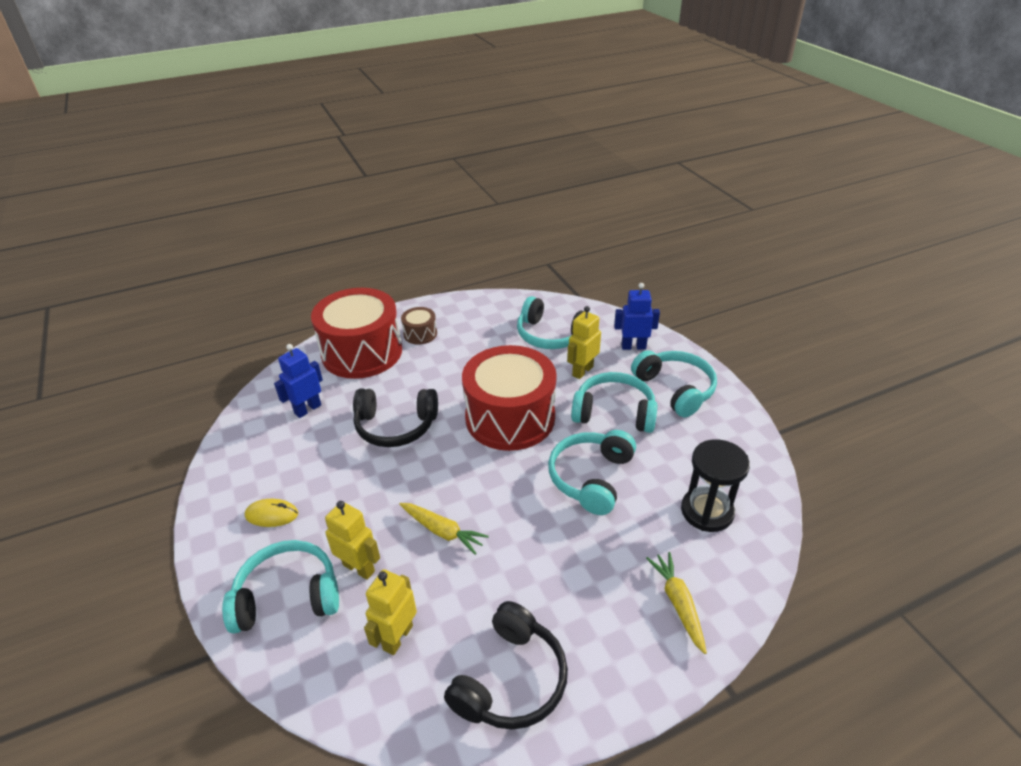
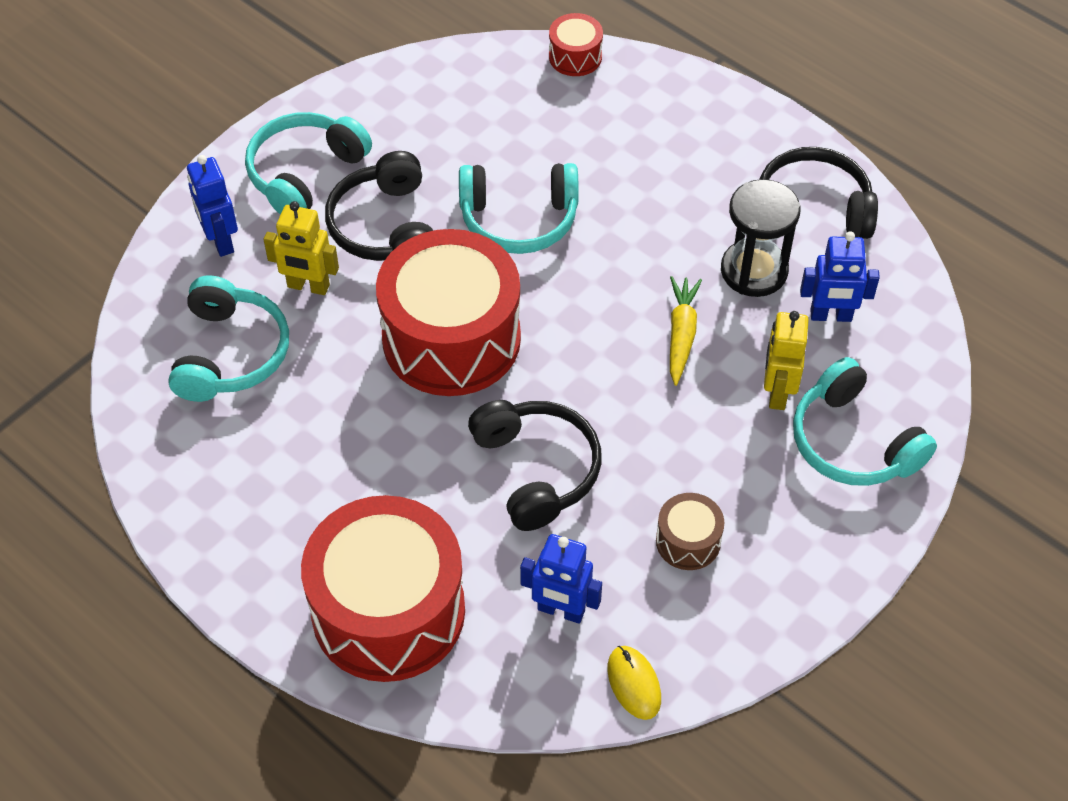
camera: 115 degrees left, 15 degrees up
(272, 515) = (765, 531): yellow mouse -> yellow mouse (634, 684)
(397, 637) = (831, 316): yellow robot -> blue robot
(420, 334) = (300, 545): brown drum -> brown drum (688, 541)
(614, 412) = (385, 227): turquoise headphones -> black headphones
(678, 604) = (652, 107): yellow carrot -> none
(707, 511) = (515, 106): black hourglass -> black hourglass (754, 271)
(756, 570) = (575, 57): none -> red drum

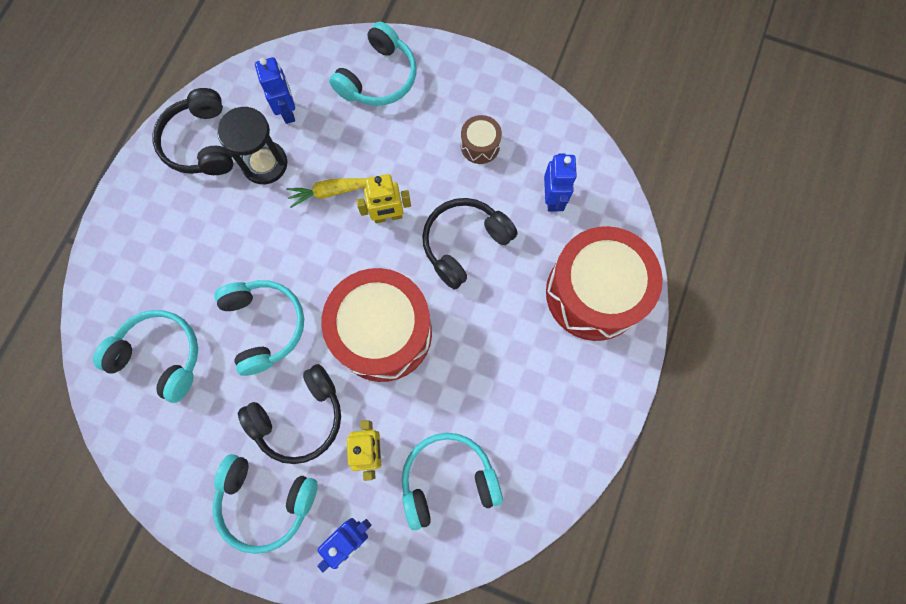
camera: 110 degrees left, 20 degrees up
(527, 114) = (161, 356): none -> turquoise headphones
(575, 57) = (91, 341): red drum -> none
(634, 684) = (580, 147): yellow mouse -> none
(777, 392) = (357, 126): yellow robot -> yellow robot (388, 216)

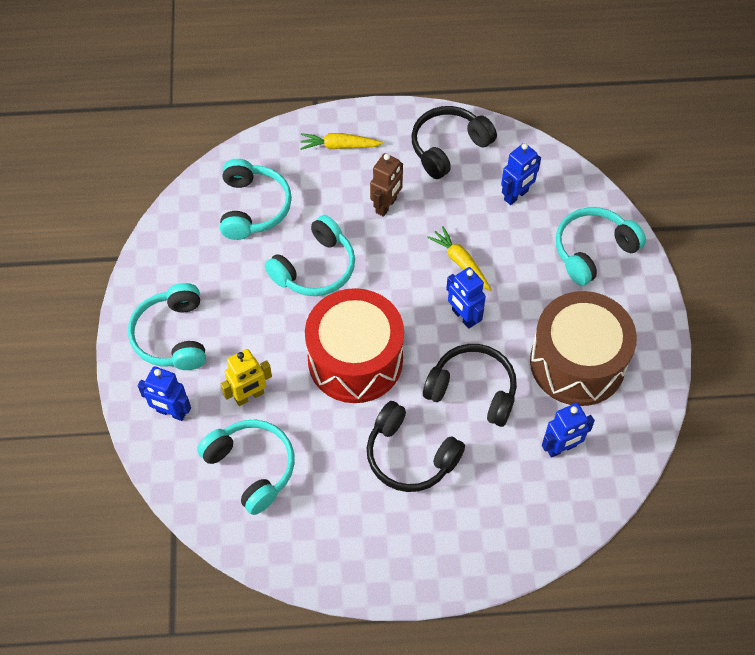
camera: 65 degrees right, 15 degrees down
(139, 240) = (339, 146): none -> yellow carrot
(232, 228) = (386, 205): none -> brown robot
(265, 164) = (457, 201): black hourglass -> none
(300, 417) = (251, 329): black headphones -> black headphones (409, 456)
(379, 78) = (593, 250): turquoise headphones -> turquoise headphones turned 135 degrees clockwise
(388, 216) = (463, 317): yellow robot -> blue robot
(480, 146) = (577, 362): brown drum -> brown drum, size x2.31
(593, 293) = (486, 523): red drum -> none

